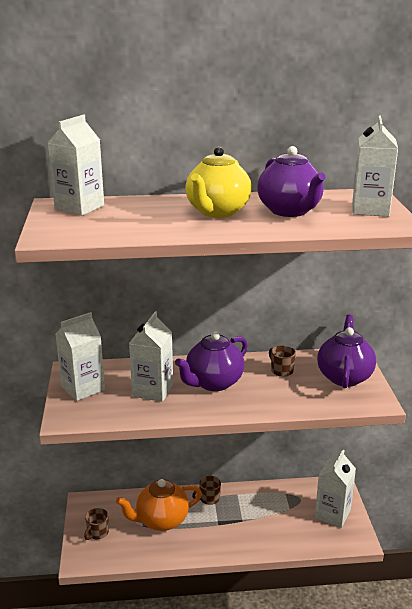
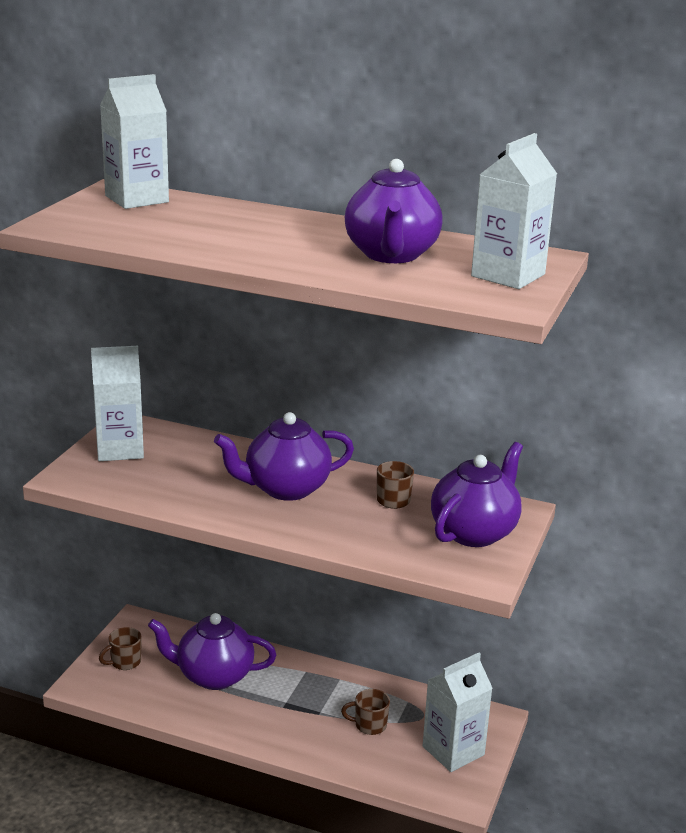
camera: 25 degrees right, 0 degrees up
(153, 390) = (200, 475): white carton -> none
(161, 520) = (213, 676): orange teapot -> purple teapot
(209, 499) = (296, 671): brown mug -> brown mug (369, 725)
(217, 212) = (294, 237): yellow teapot -> none

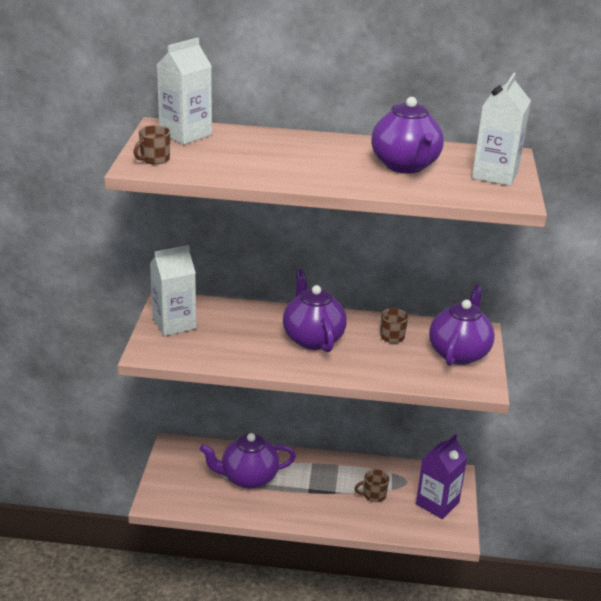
camera: 15 degrees left, 5 degrees up
(125, 662) = (178, 478): brown mug -> brown mug (154, 159)
(285, 489) = (312, 338): purple teapot -> purple teapot turned 105 degrees clockwise
(453, 751) = (437, 503): white carton -> purple carton

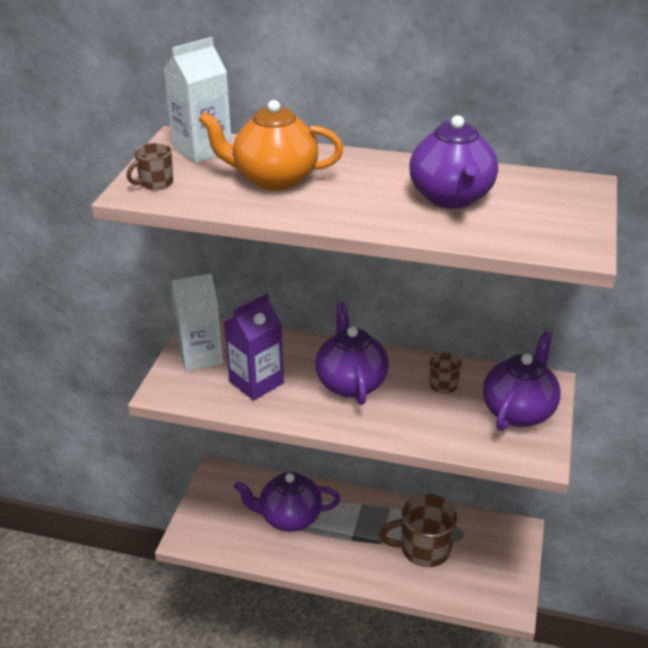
camera: 10 degrees right, 5 degrees up
(255, 155) = (274, 179): none -> orange teapot
(373, 495) = (423, 549): brown mug -> brown mug, size x1.96
(437, 503) = (494, 565): purple carton -> purple carton (256, 382)
(495, 175) = (561, 213): white carton -> none

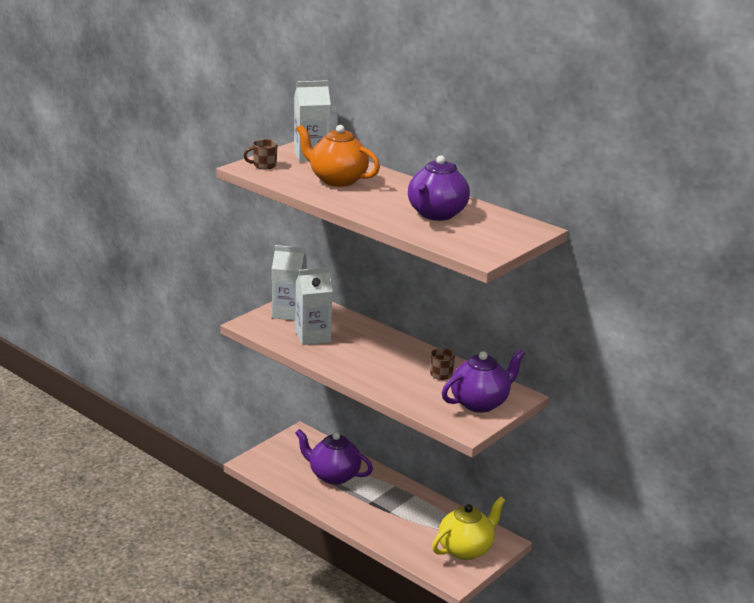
camera: 25 degrees right, 10 degrees down
(256, 382) = (313, 336): purple carton -> white carton
(351, 383) = (377, 355): purple teapot -> none
(423, 549) = (418, 526): brown mug -> none
(491, 559) = (466, 549): none -> yellow teapot

